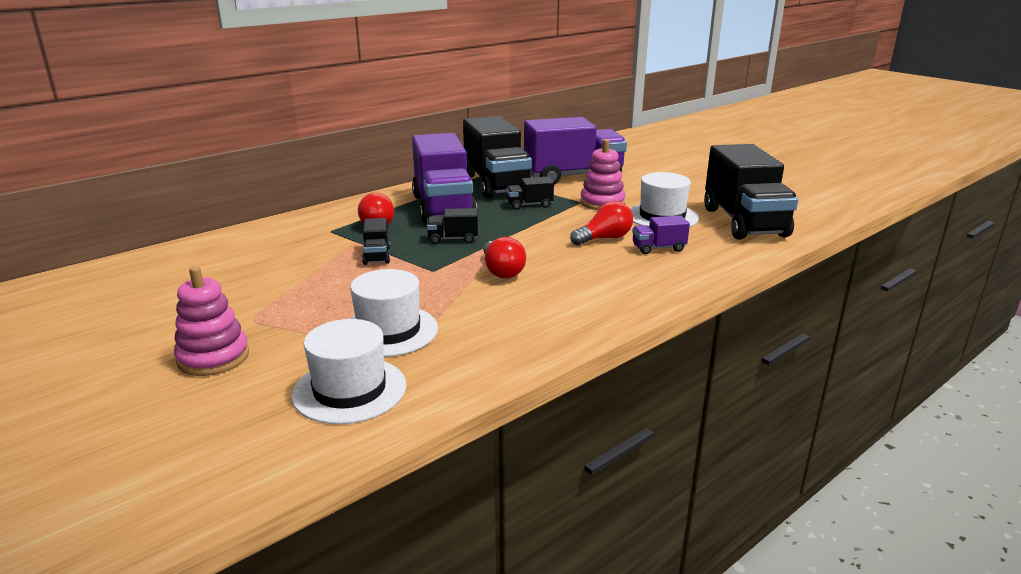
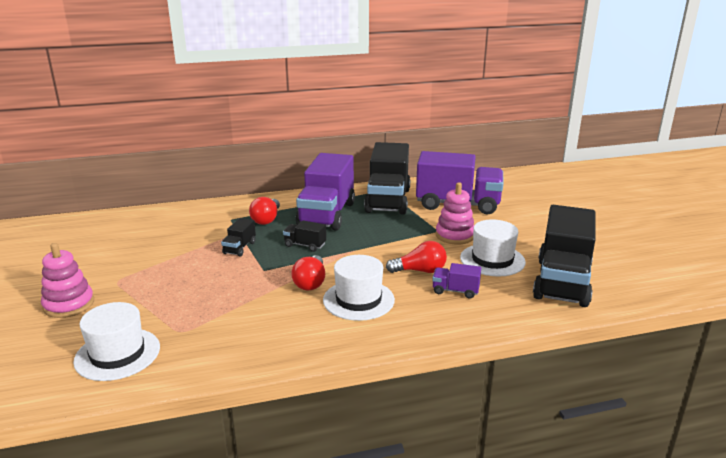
camera: 25 degrees right, 0 degrees up
(388, 331) = (186, 314): white hat -> white hat (358, 300)
(529, 205) = (393, 225): black truck -> none

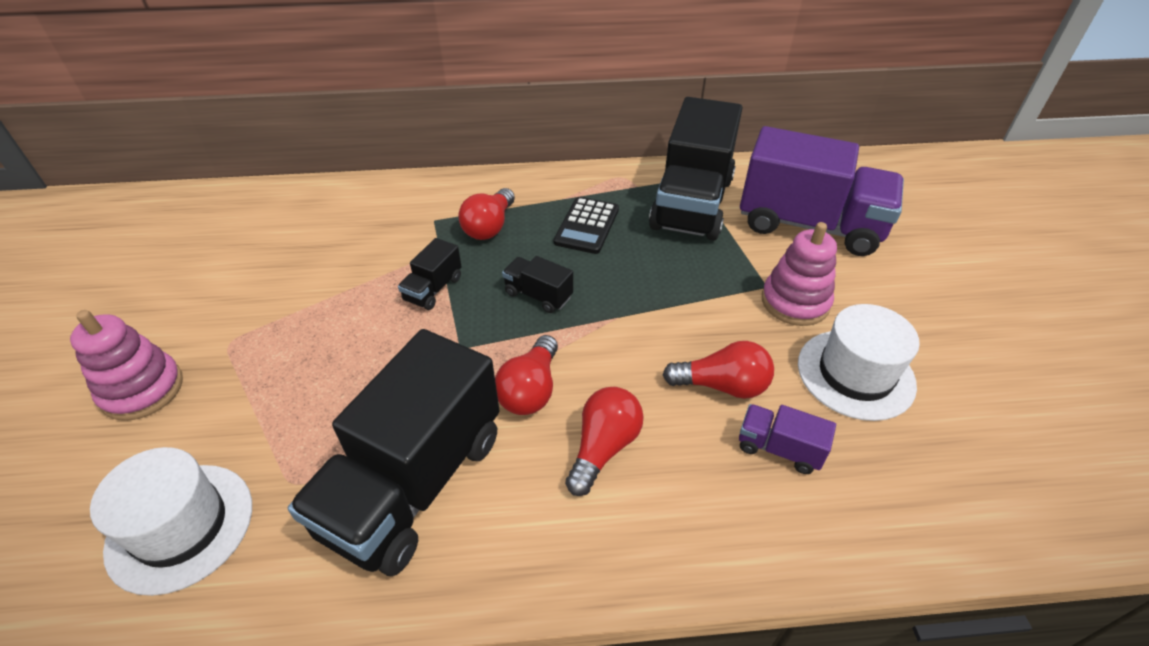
camera: 10 degrees right, 20 degrees up
(327, 214) = (587, 226): purple truck -> black calculator
(358, 300) = (603, 447): white hat -> red light bulb
(562, 282) = (982, 453): black truck -> black truck (414, 483)

